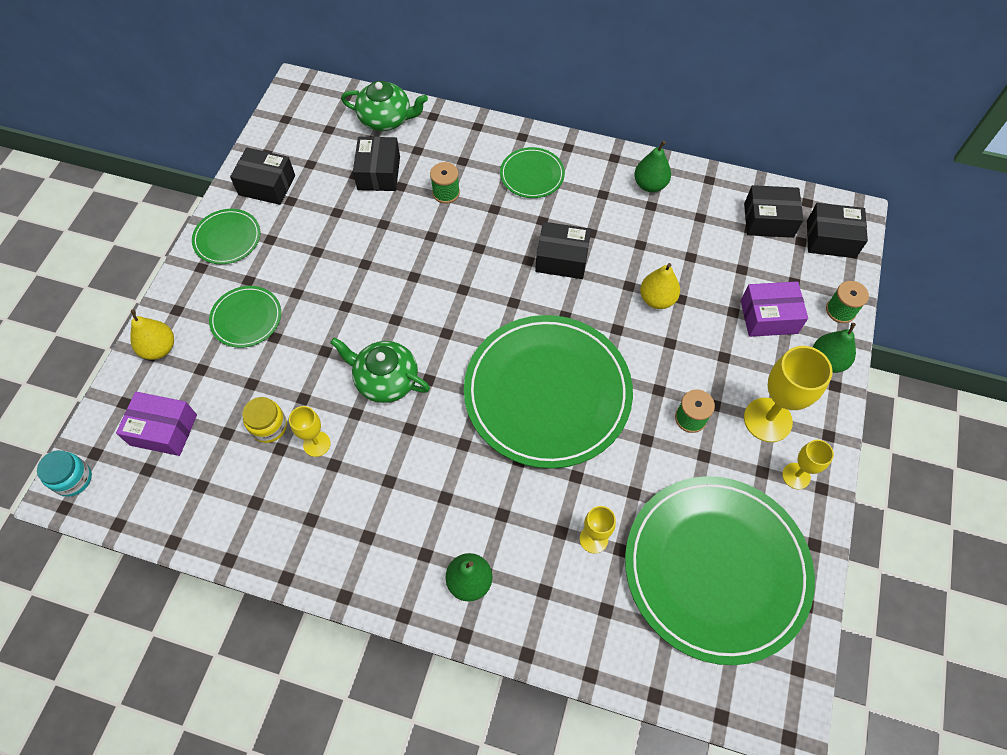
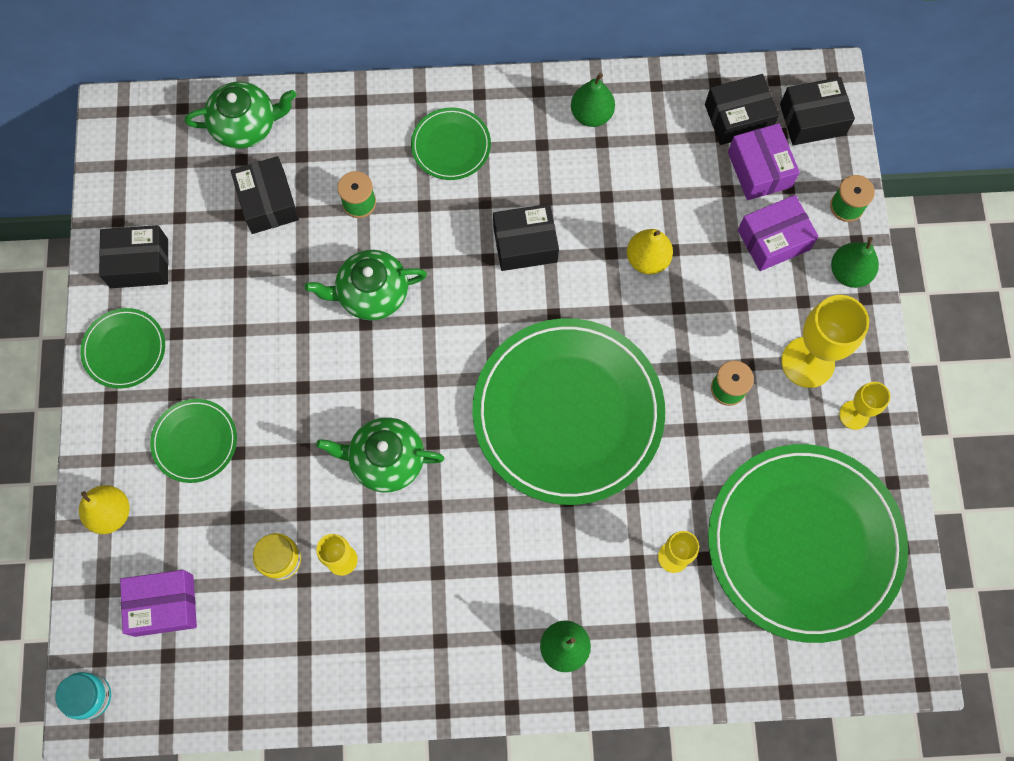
camera: 20 degrees left, 10 degrees up
(428, 257) = (372, 293): none -> green teapot
(774, 262) = (759, 169): none -> purple box

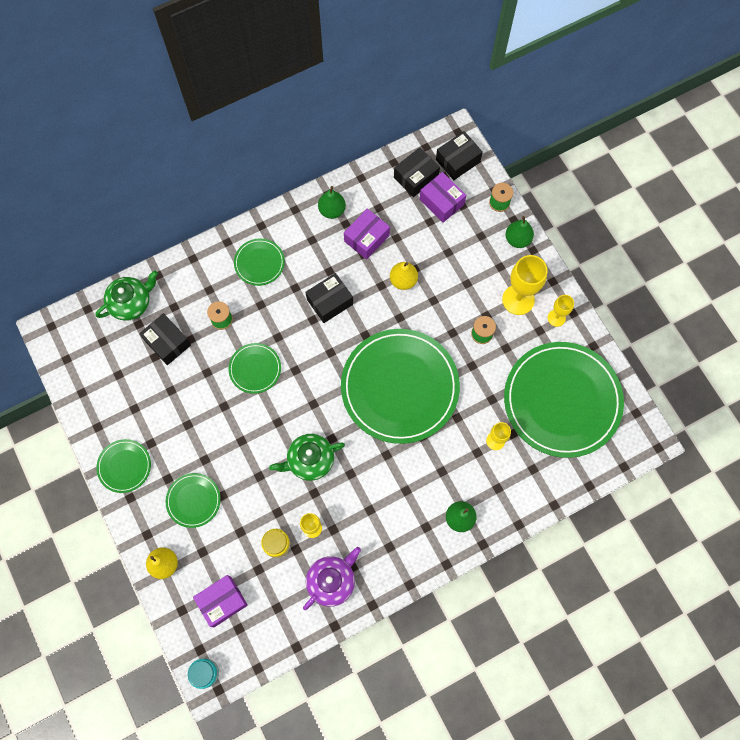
camera: 25 degrees left, 0 degrees up
(139, 263) = (108, 412): black box -> none
(332, 650) = (332, 581): none -> purple teapot
(372, 293) = (255, 369): green teapot -> green plate
(773, 240) = (468, 239): purple box -> purple box (366, 238)

